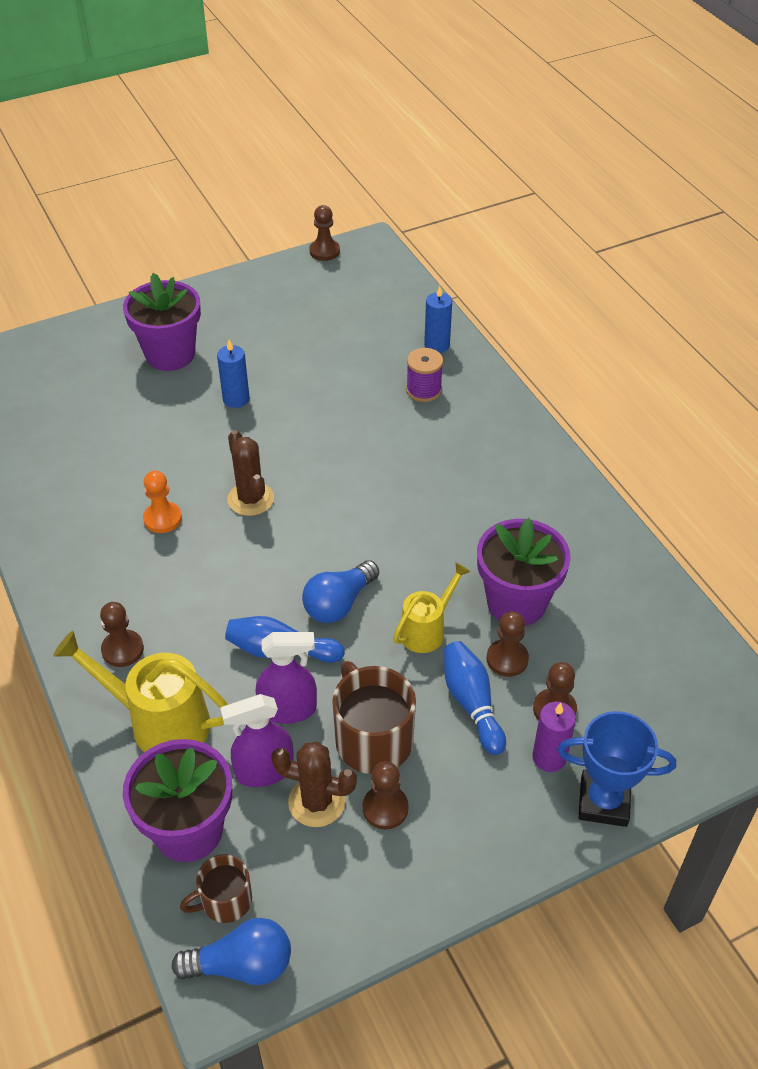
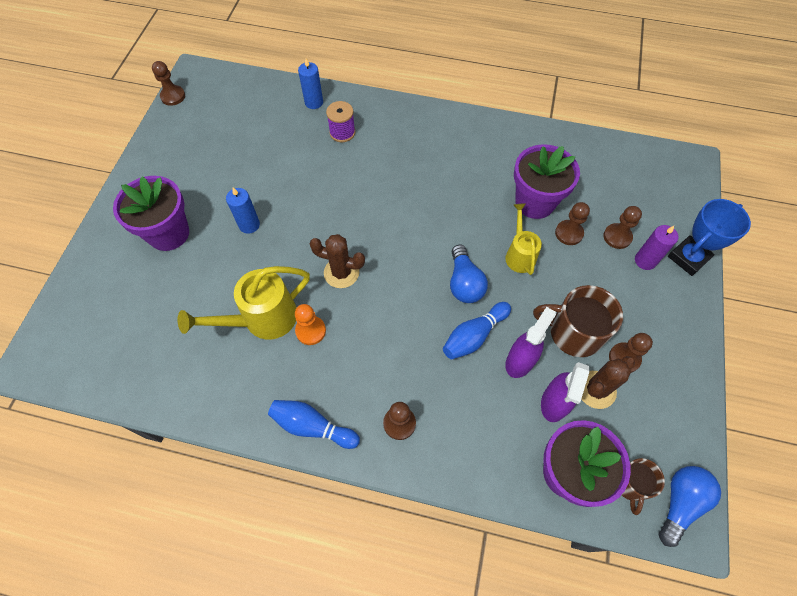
camera: 50 degrees left, 15 degrees up
(158, 722) = (474, 438): yellow watering can -> yellow watering can (262, 319)
(472, 703) = (585, 269): blue bowling pin -> blue bowling pin (312, 426)

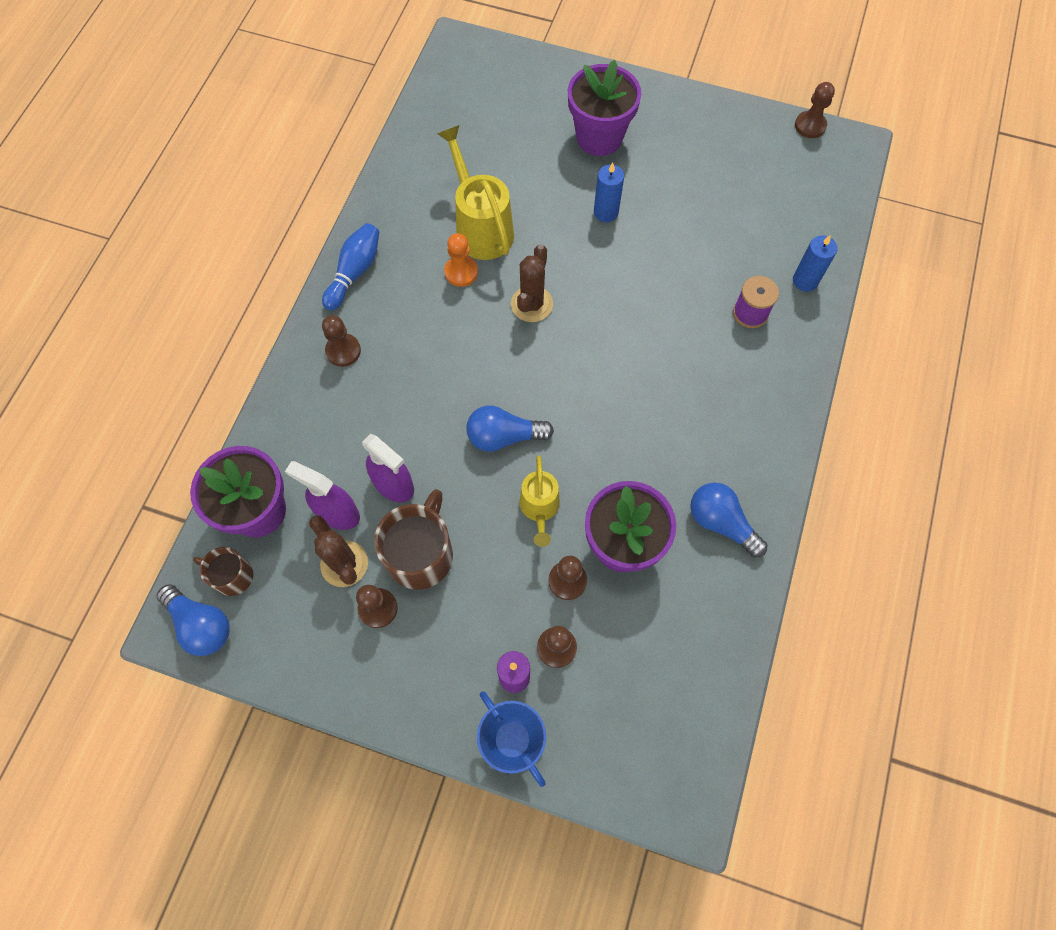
camera: 95 degrees right, 5 degrees up
(474, 336) = (432, 438): blue bowling pin -> none
(506, 148) = (721, 523): none -> blue light bulb
(519, 254) = (539, 509): yellow watering can -> yellow watering can turned 90 degrees clockwise

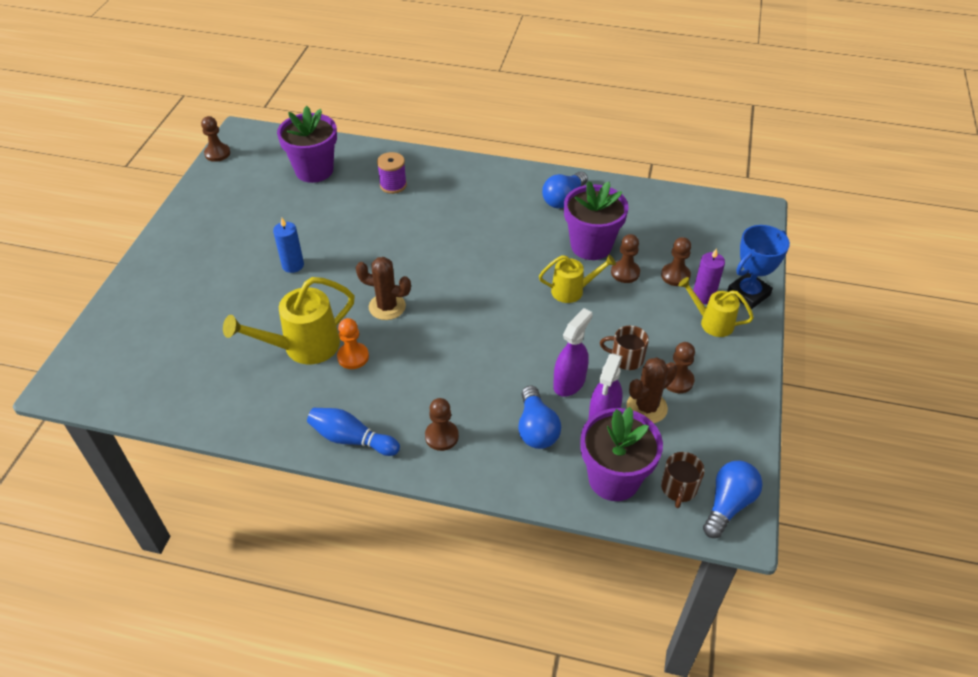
camera: 95 degrees left, 20 degrees down
(420, 554) = (626, 358): brown mug -> brown mug, size x0.59
(466, 676) = (711, 322): none -> yellow watering can
(504, 436) = (514, 315): blue light bulb -> blue light bulb (536, 428)
(599, 137) = (209, 272): purple flower pot -> purple flower pot (314, 170)
(805, 281) = (364, 159): blue candle -> none

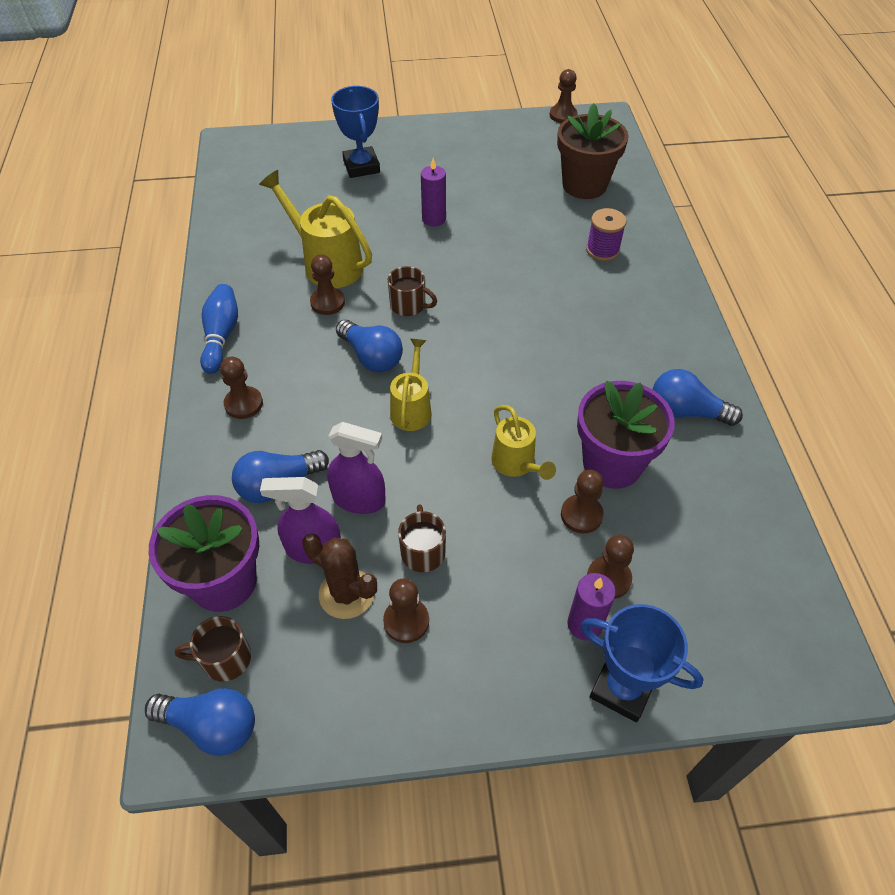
camera: 70 degrees right, 5 degrees up
(185, 294) = (361, 166): none -> blue trophy
(293, 265) = (434, 219): blue candle -> purple candle
(314, 170) = (584, 185): purple flower pot -> brown flower pot
(353, 357) = (327, 302): orange pawn -> brown pawn
(387, 307) = (409, 305): brown cactus -> brown mug
(431, 343) = (371, 357): none -> blue light bulb
(711, 322) = (536, 645): yellow watering can -> yellow watering can (412, 408)

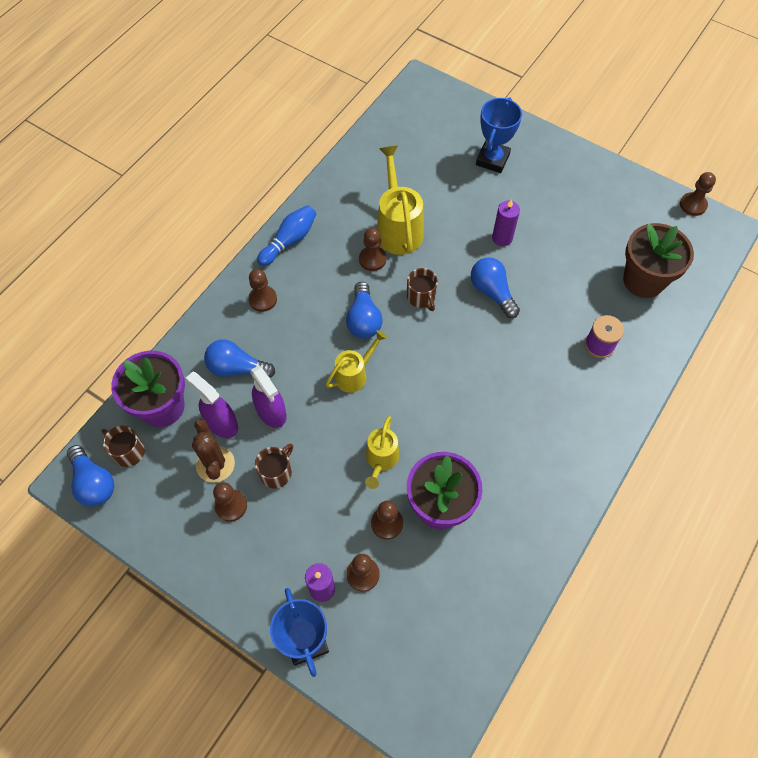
camera: 40 degrees right, 10 degrees up
(686, 411) = (527, 509): blue light bulb -> blue light bulb (492, 292)

